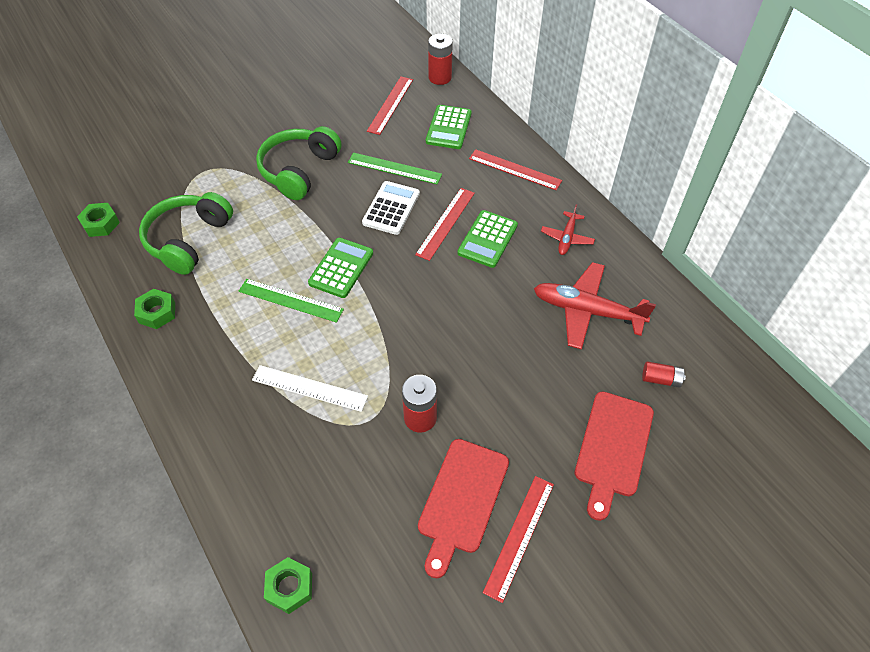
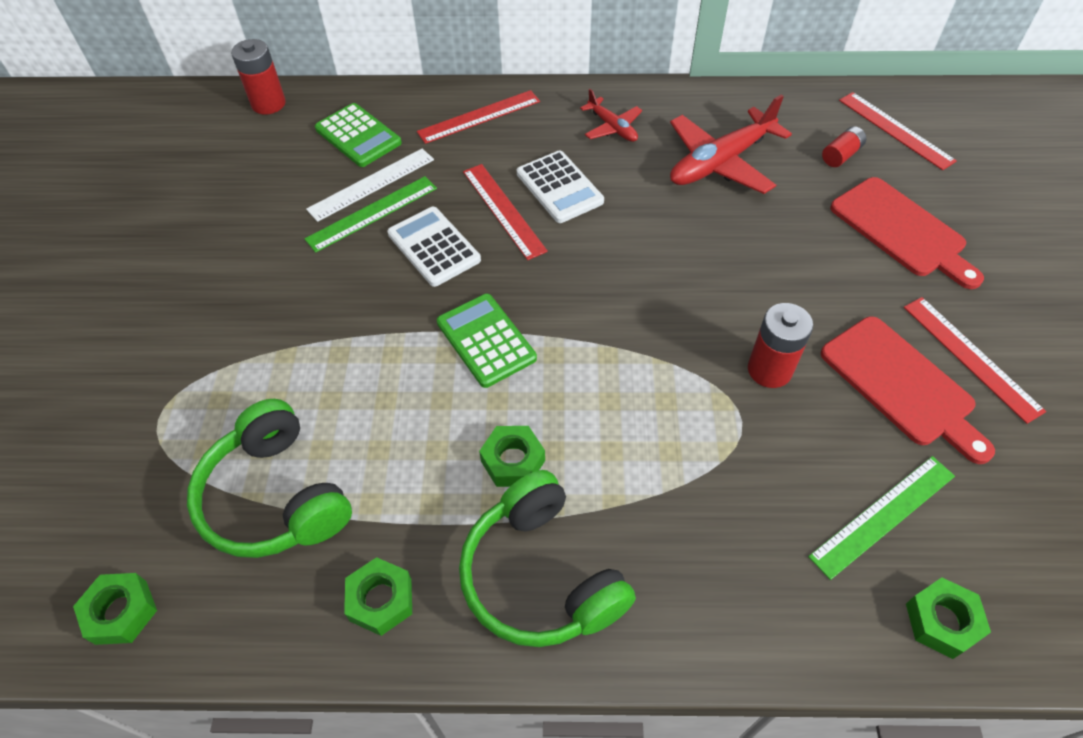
camera: 55 degrees left, 0 degrees up
(269, 322) = (513, 461): none -> green nut
(290, 300) = (494, 419): green ruler -> green ruler (883, 515)
(299, 170) = (276, 308): green headphones -> green headphones (541, 575)
(309, 388) = (653, 462): white ruler -> white ruler (371, 184)
(390, 105) = (262, 167): red ruler -> red ruler (895, 130)
(488, 239) = (559, 187): green calculator -> white calculator

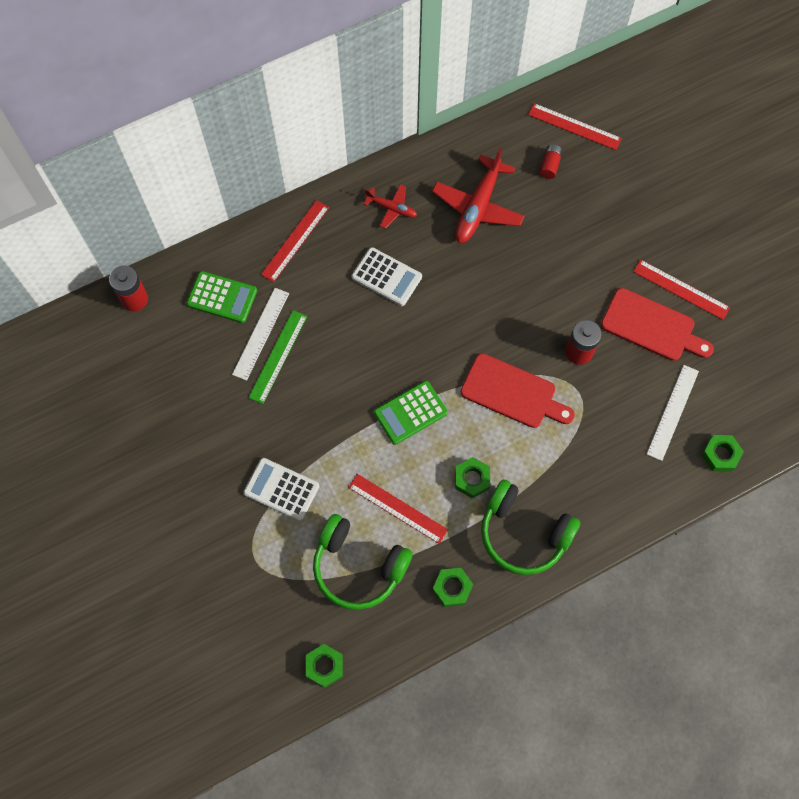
camera: 30 degrees left, 15 degrees up
(433, 247) = (336, 363): white calculator -> white calculator (281, 489)
(486, 340) = (410, 413): green calculator -> green calculator turned 60 degrees counterclockwise
(503, 210) = (362, 313): red ruler -> red ruler (397, 508)
(883, 515) = (672, 412): green ruler -> white ruler
(901, 231) = (610, 213): red cutting board -> red cutting board (512, 393)

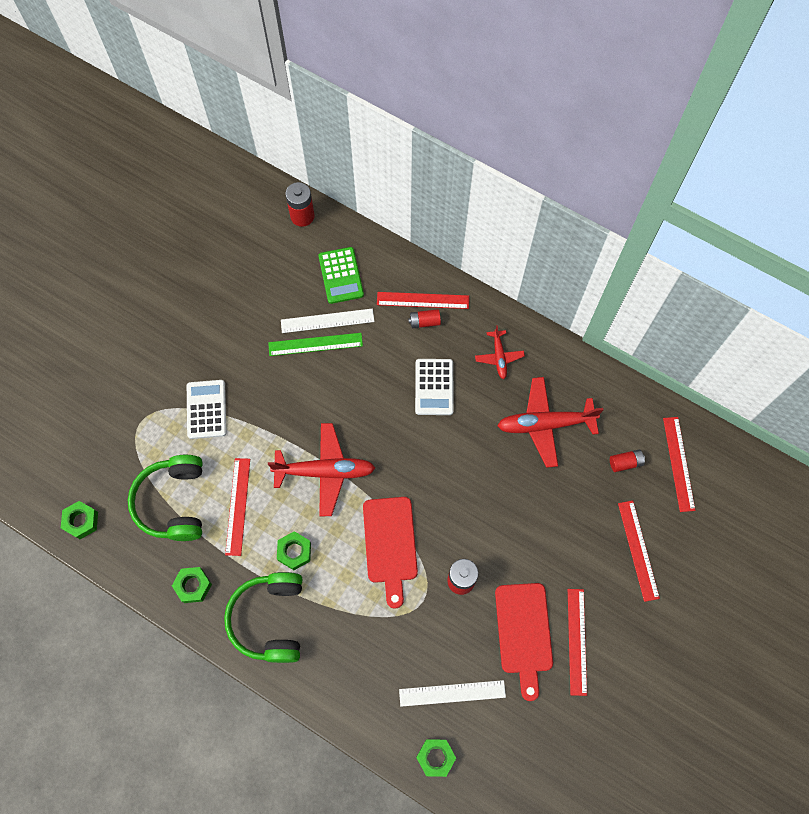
camera: 60 degrees right, 0 degrees up
(317, 251) = (424, 322): none -> red battery
(410, 413) = (325, 471): green calculator -> red plane
(630, 199) = (638, 550): none -> red ruler

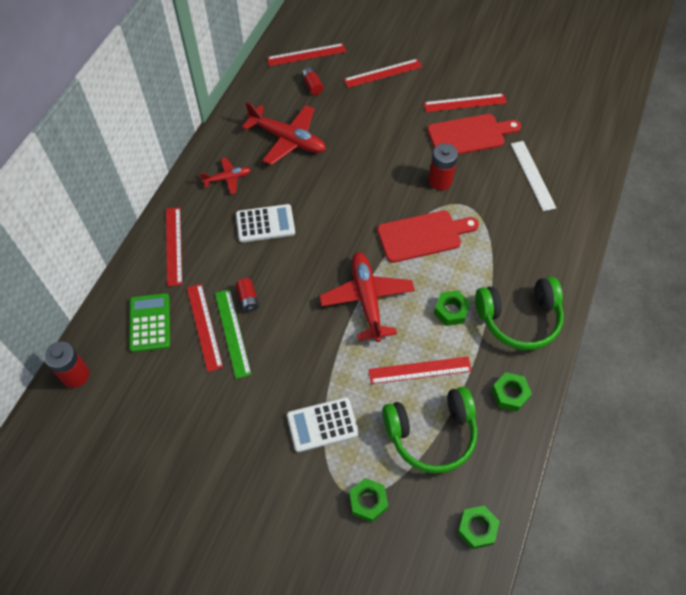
camera: 100 degrees left, 10 degrees down
(327, 321) = (204, 326): white ruler -> red ruler
(341, 275) = (150, 323): green calculator -> green calculator turned 75 degrees counterclockwise
(424, 322) = (197, 241): red battery -> red battery (248, 299)
(435, 757) = (585, 179): green nut -> green nut (368, 501)
(545, 424) = (288, 139): red plane -> red plane turned 45 degrees counterclockwise

